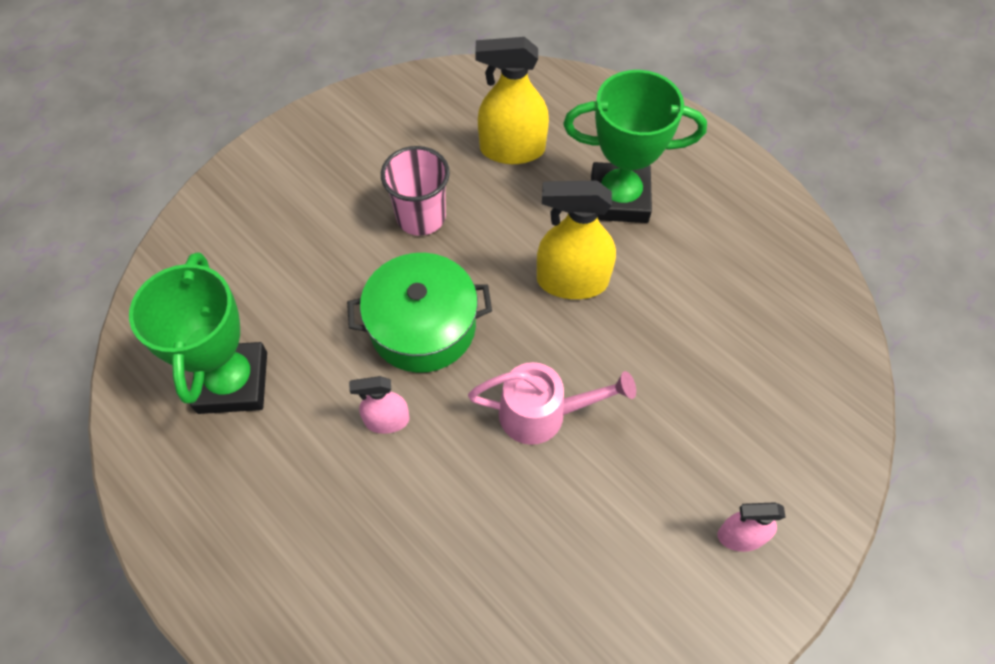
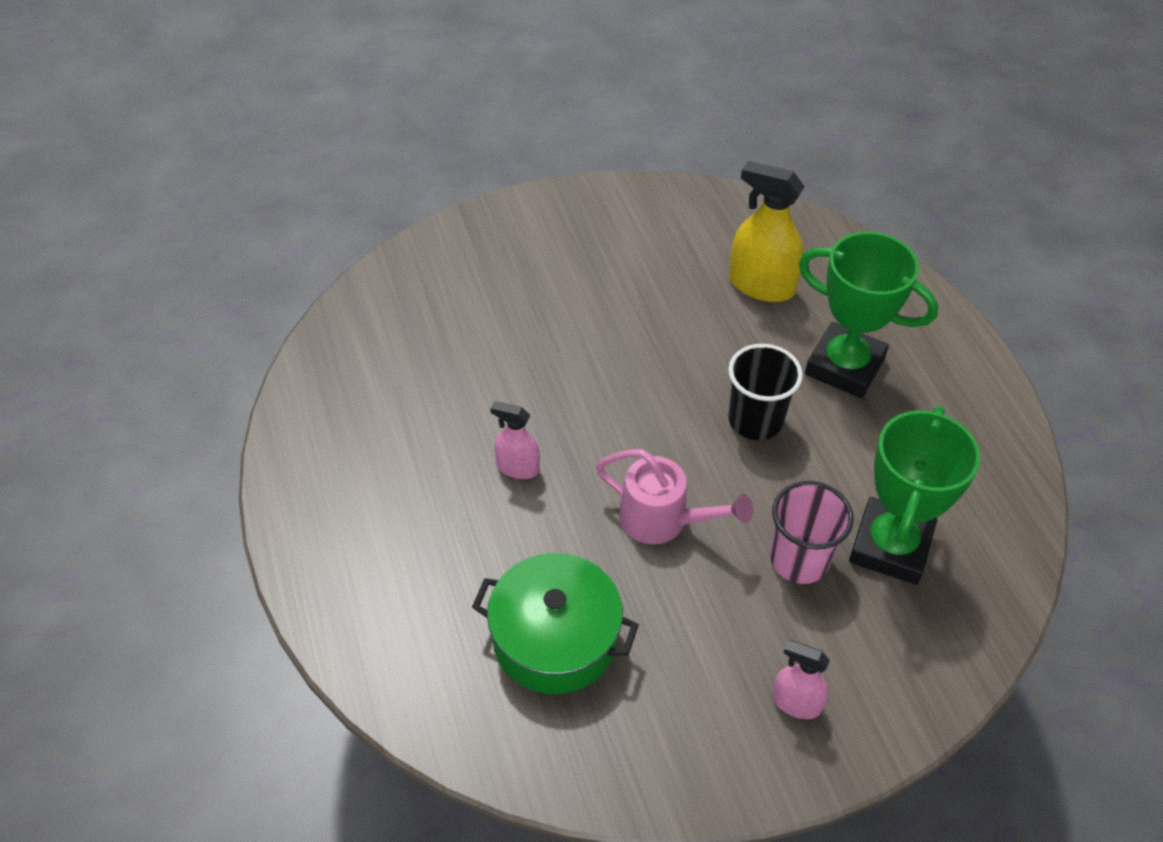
camera: 25 degrees right, 10 degrees down
(233, 382) = (401, 383): green trophy -> green trophy (890, 546)
(421, 217) = (641, 312): pink cup -> pink cup (799, 560)
(423, 326) = (592, 404): green pot -> green pot (555, 639)
(572, 281) = (755, 420): yellow spray bottle -> black cup

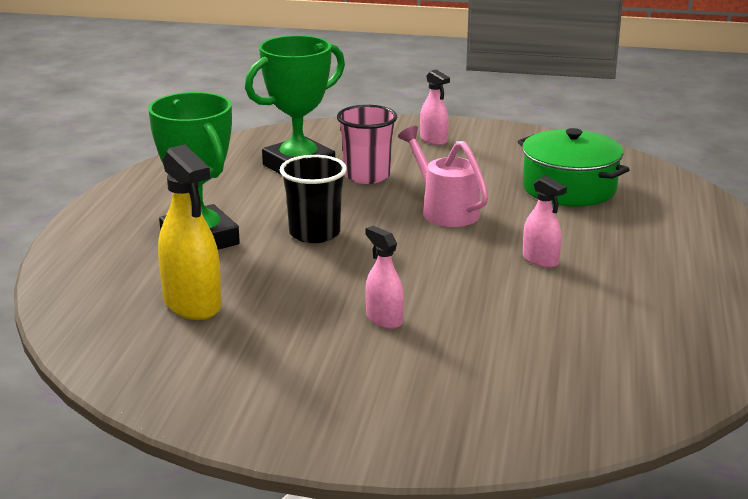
camera: 150 degrees left, 25 degrees down
(601, 327) = (384, 319): none -> pink spray bottle

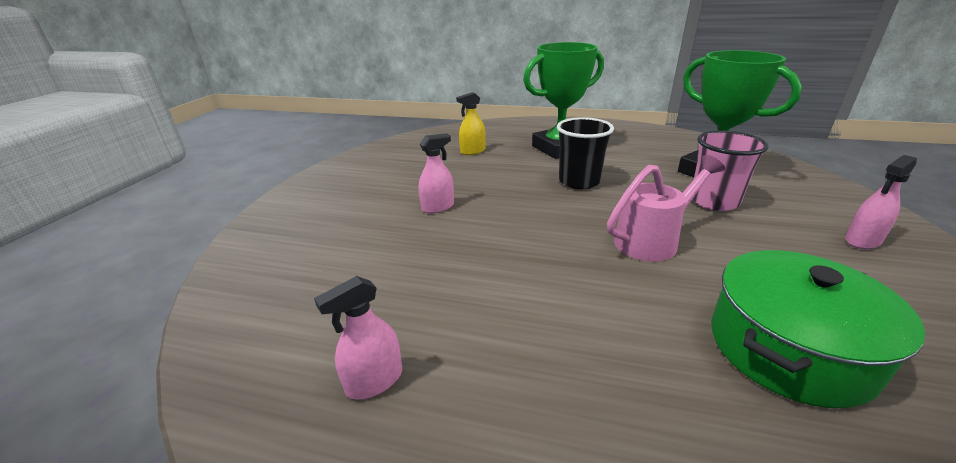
camera: 95 degrees right, 5 degrees up
(192, 304) = (472, 151): yellow spray bottle -> yellow spray bottle, size x0.57
(540, 260) = (544, 295): pink spray bottle -> pink spray bottle (374, 381)

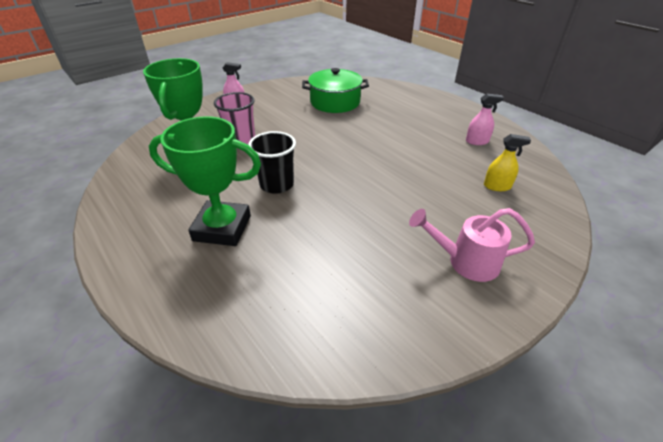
camera: 145 degrees left, 10 degrees up
(438, 207) = (397, 209): pink spray bottle -> none
(472, 151) = (298, 271): yellow spray bottle -> yellow spray bottle (497, 186)
(652, 240) = (310, 138): pink watering can -> pink watering can (466, 261)

